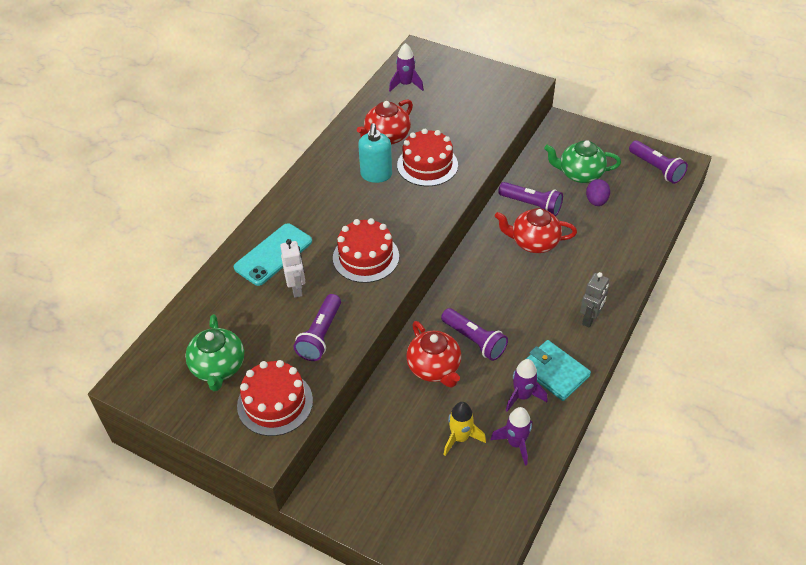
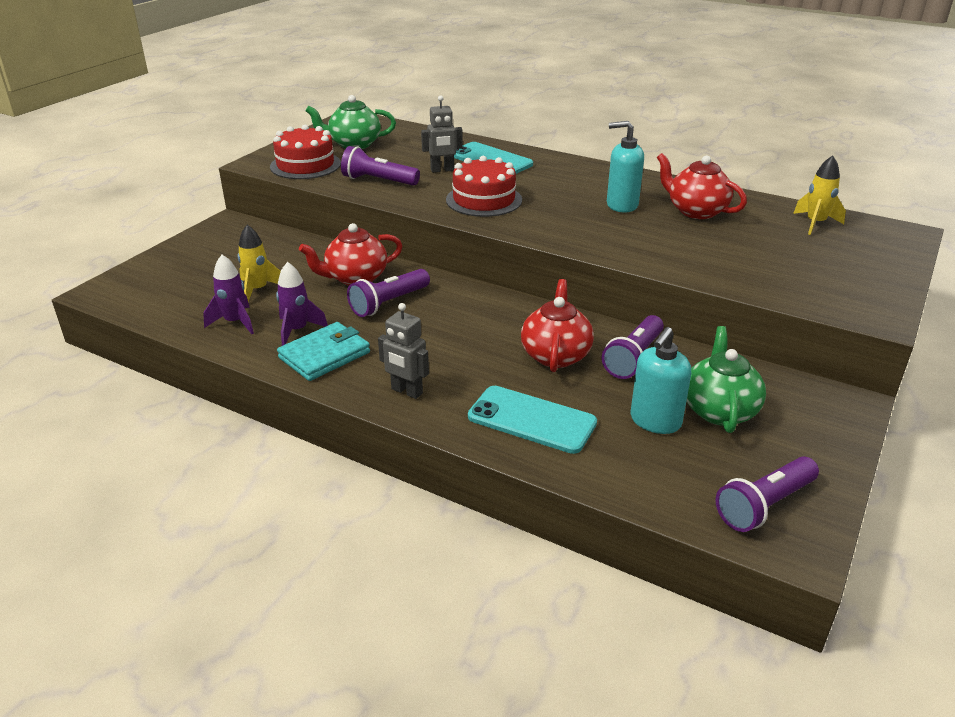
camera: 90 degrees right, 15 degrees down
(297, 288) = (442, 170): white robot -> grey robot
(406, 84) = (815, 223): purple rocket -> yellow rocket
(427, 165) = (648, 234): red cake -> none
(596, 201) = (655, 421): purple egg -> turquoise soap dispenser
(607, 255) = (531, 420): none -> turquoise phone

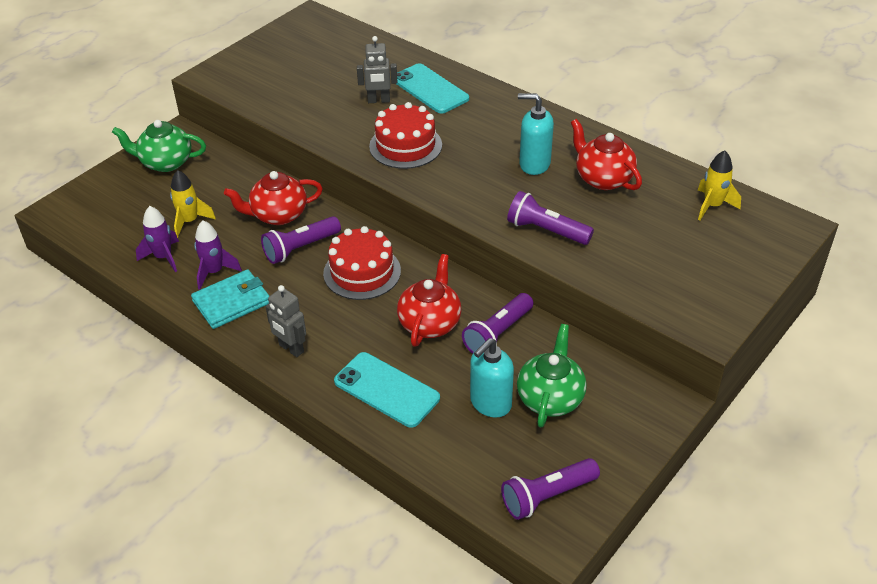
camera: 10 degrees right, 10 degrees up
(305, 165) = (251, 83): red cake -> red cake (362, 272)
(354, 144) = (304, 56): green teapot -> green teapot (165, 162)
(378, 181) = (314, 111): purple flashlight -> purple flashlight (546, 231)

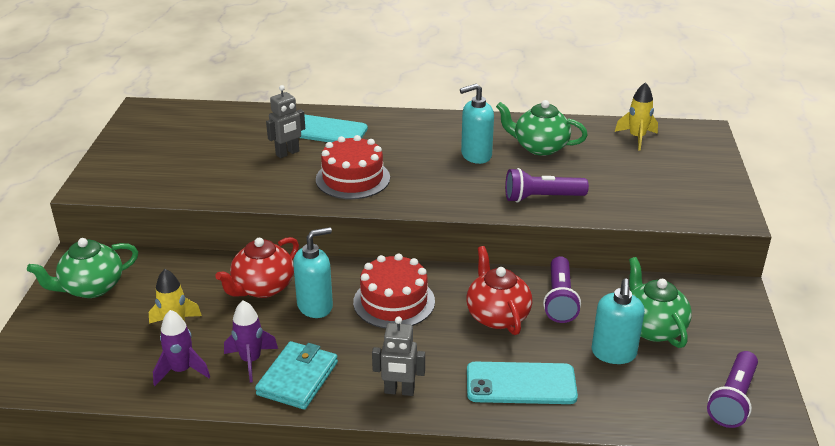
camera: 35 degrees left, 10 degrees down
(300, 248) = (315, 306): purple flashlight -> turquoise soap dispenser
(603, 178) = (539, 147): red teapot -> green teapot

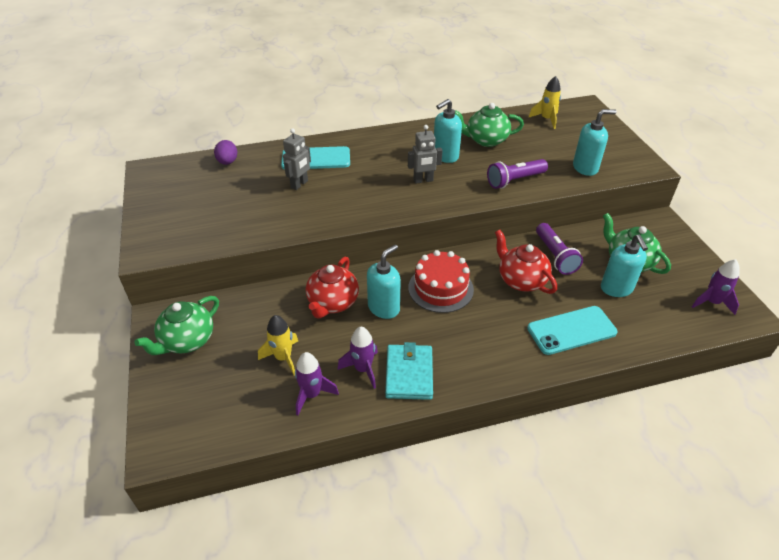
camera: 20 degrees left, 10 degrees up
(227, 116) = (227, 162): none -> purple egg
(353, 178) = (366, 195): red cake -> none
(399, 391) = (491, 362): grey robot -> grey robot (423, 180)
(645, 201) = (585, 168): none -> turquoise soap dispenser
(733, 400) = (712, 302): purple flashlight -> purple rocket

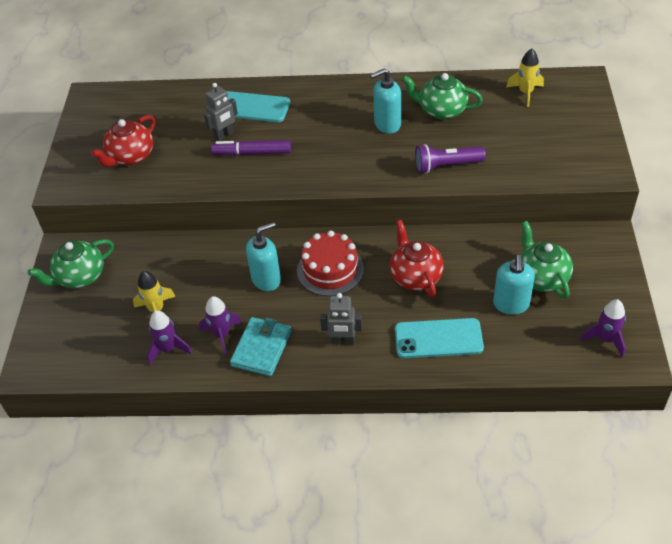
camera: 20 degrees right, 5 degrees up
(227, 162) = (165, 98): purple egg -> none
(332, 303) = (221, 265): red teapot -> red teapot (131, 157)
(333, 195) = (252, 153): none -> purple marker
(423, 180) = (350, 150): grey robot -> grey robot (343, 341)
(555, 256) = (466, 256): purple flashlight -> none
(585, 168) = (533, 162): turquoise soap dispenser -> none

